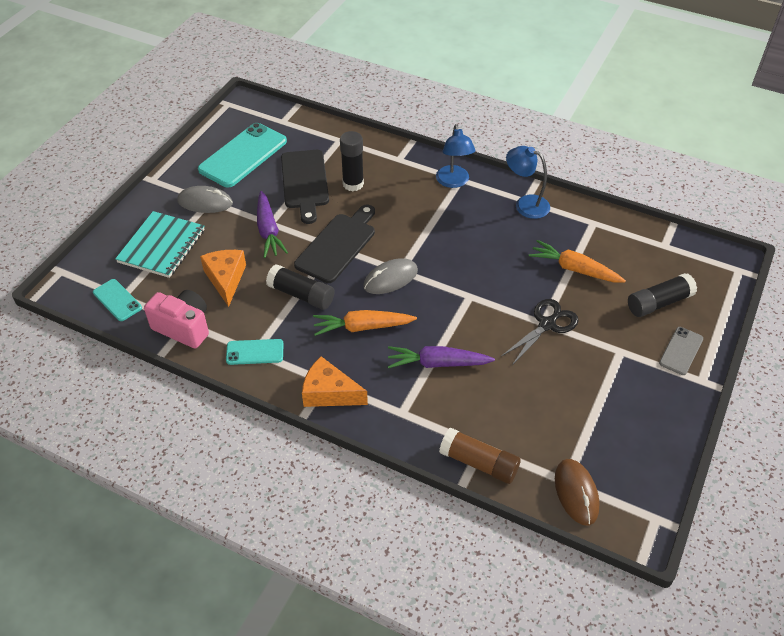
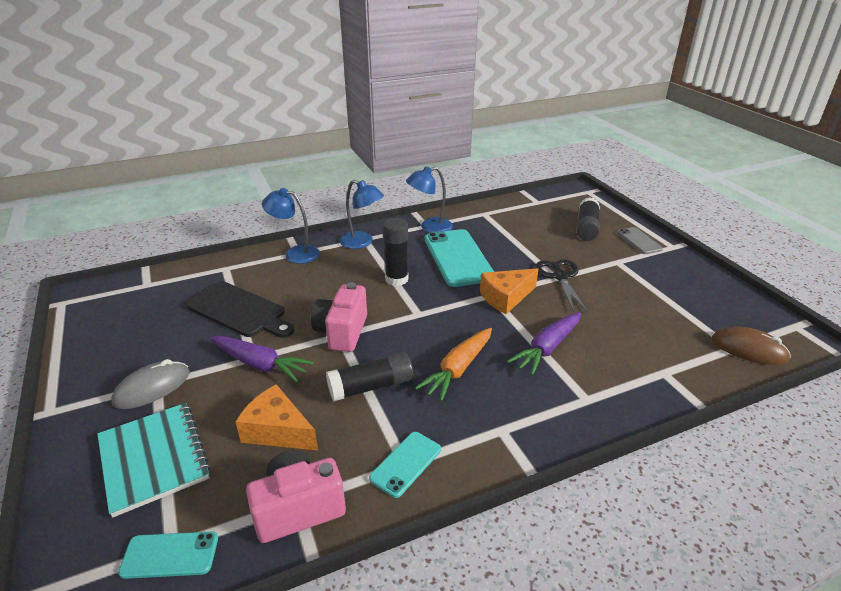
camera: 50 degrees left, 15 degrees down
(243, 155) = (140, 329): turquoise phone -> turquoise phone (458, 258)
(329, 393) = (518, 435): orange cheese -> orange cheese (506, 297)
(338, 245) = (342, 332): black cutting board -> pink camera
(353, 184) = (285, 287): black glue stick -> black glue stick (396, 279)
(390, 278) = (421, 324): grey mouse -> none
(396, 159) = (295, 253): none -> blue lamp
(479, 463) = (682, 384): brown glue stick -> none
(574, 269) = (518, 240): orange carrot -> none

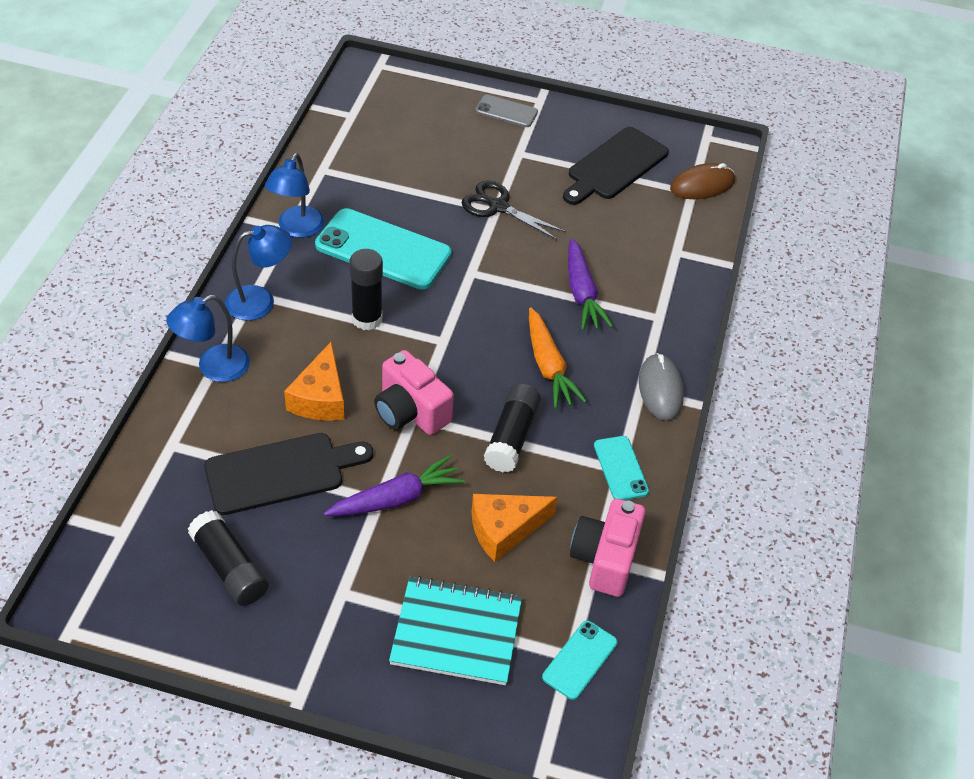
camera: 55 degrees left, 15 degrees up
(152, 388) = (346, 598): grey mouse -> grey mouse (660, 389)
(506, 297) = (487, 265): orange cheese -> orange cheese (320, 398)
(587, 227) = (443, 123): black glue stick -> black glue stick (229, 567)
(682, 301) = (614, 166): none -> black cutting board

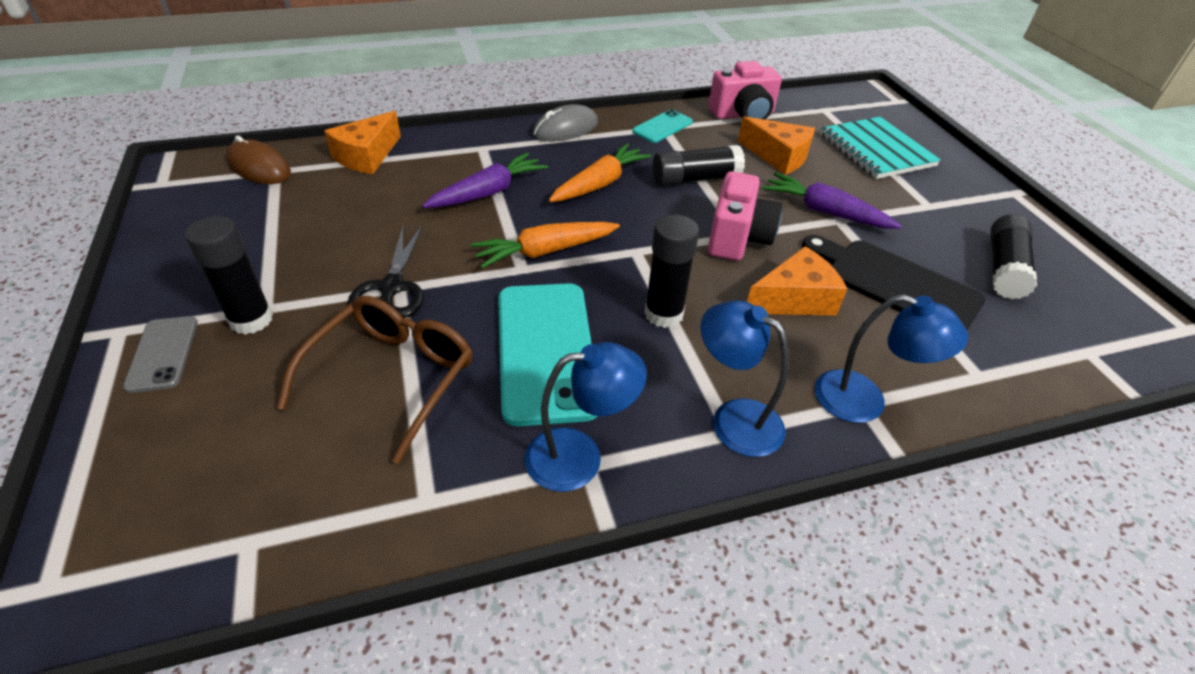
camera: 120 degrees left, 5 degrees down
(416, 183) = (392, 377): none -> brown glasses
(480, 292) = (545, 252): none -> orange carrot
(511, 146) = (251, 320): none -> black glue stick
(579, 660) = (822, 106): turquoise phone -> none
(614, 166) = (254, 228): black cutting board -> none
(686, 245) = (367, 156): none -> orange cheese

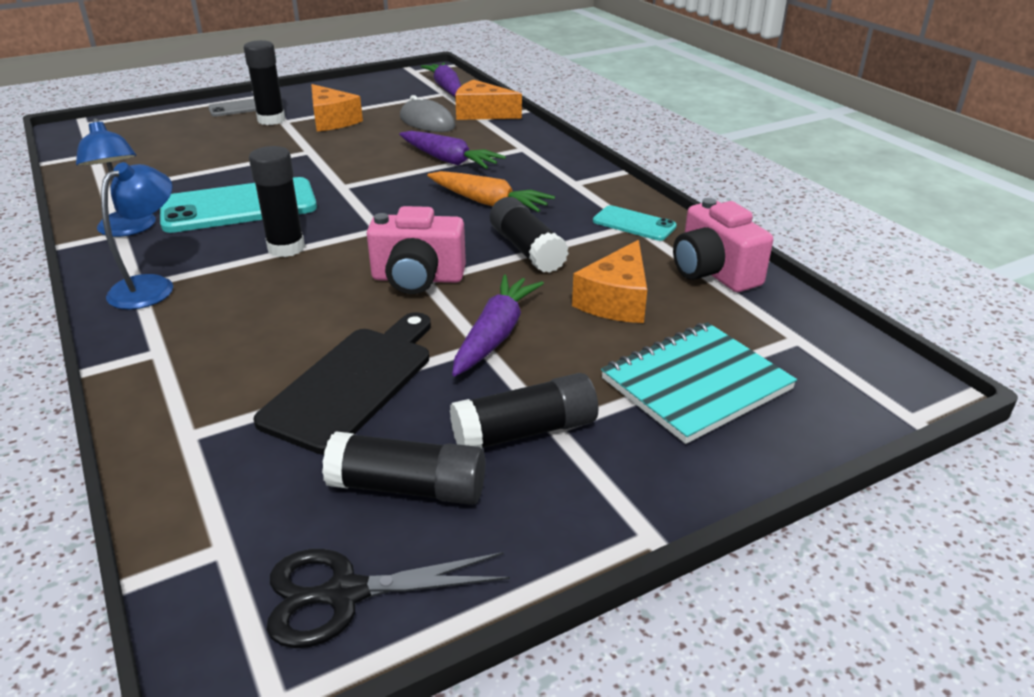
camera: 80 degrees right, 10 degrees down
(259, 167) = (446, 88): brown mouse -> purple carrot
(391, 287) = (309, 149): black scissors -> black scissors (345, 593)
(392, 377) = (214, 164): brown glasses -> none
(545, 252) = (367, 192): orange carrot -> none
(565, 129) = (587, 177): grey mouse -> grey mouse (427, 122)
(794, 299) = (315, 314): orange cheese -> orange cheese (332, 120)
(864, 401) = (160, 353): blue lamp -> none
(936, 217) = (525, 432): none -> black glue stick

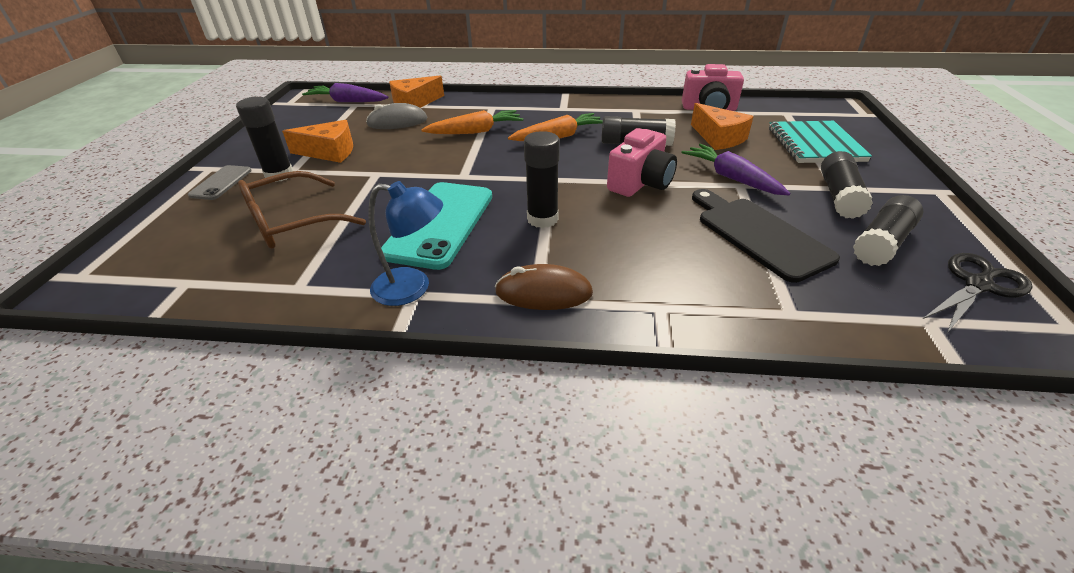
camera: 55 degrees left, 5 degrees up
(151, 286) = (543, 292): blue lamp -> brown mouse
(198, 153) = (292, 222): none -> brown glasses
(345, 593) = (978, 285): black scissors -> black scissors turned 150 degrees counterclockwise
(449, 160) = (476, 131): purple carrot -> orange carrot
(634, 224) = (635, 109): turquoise phone -> none

